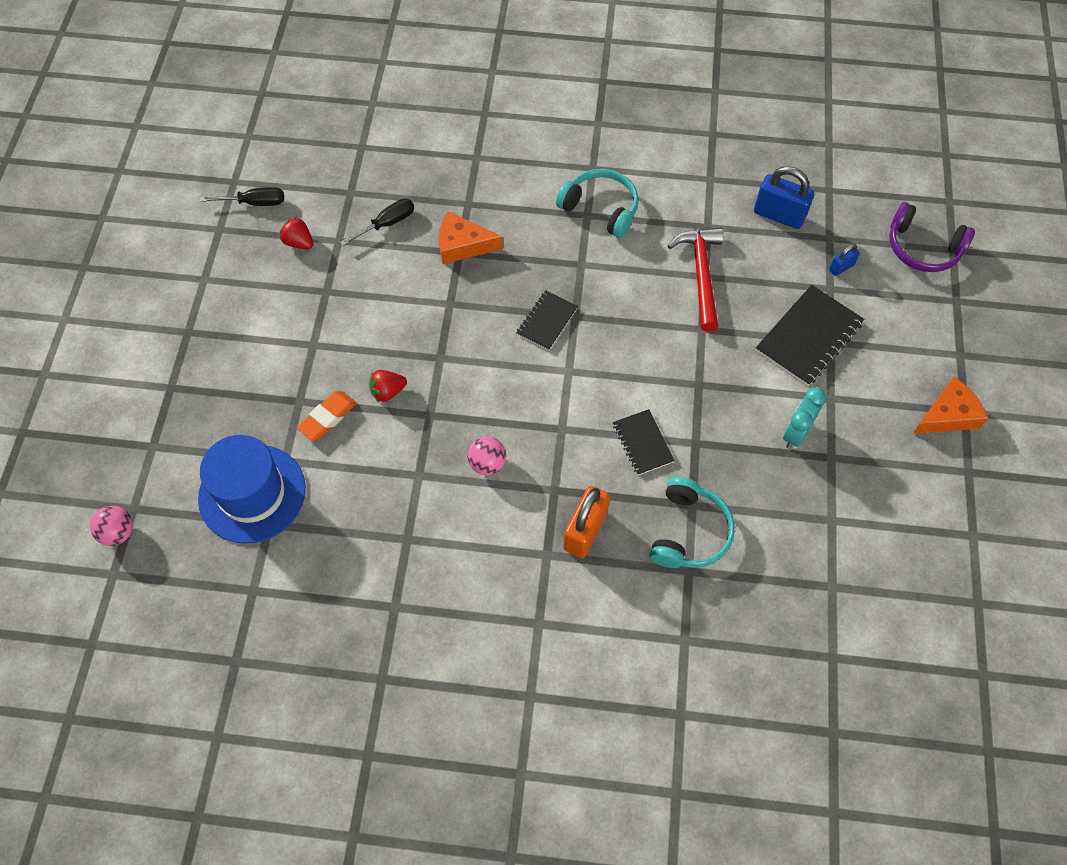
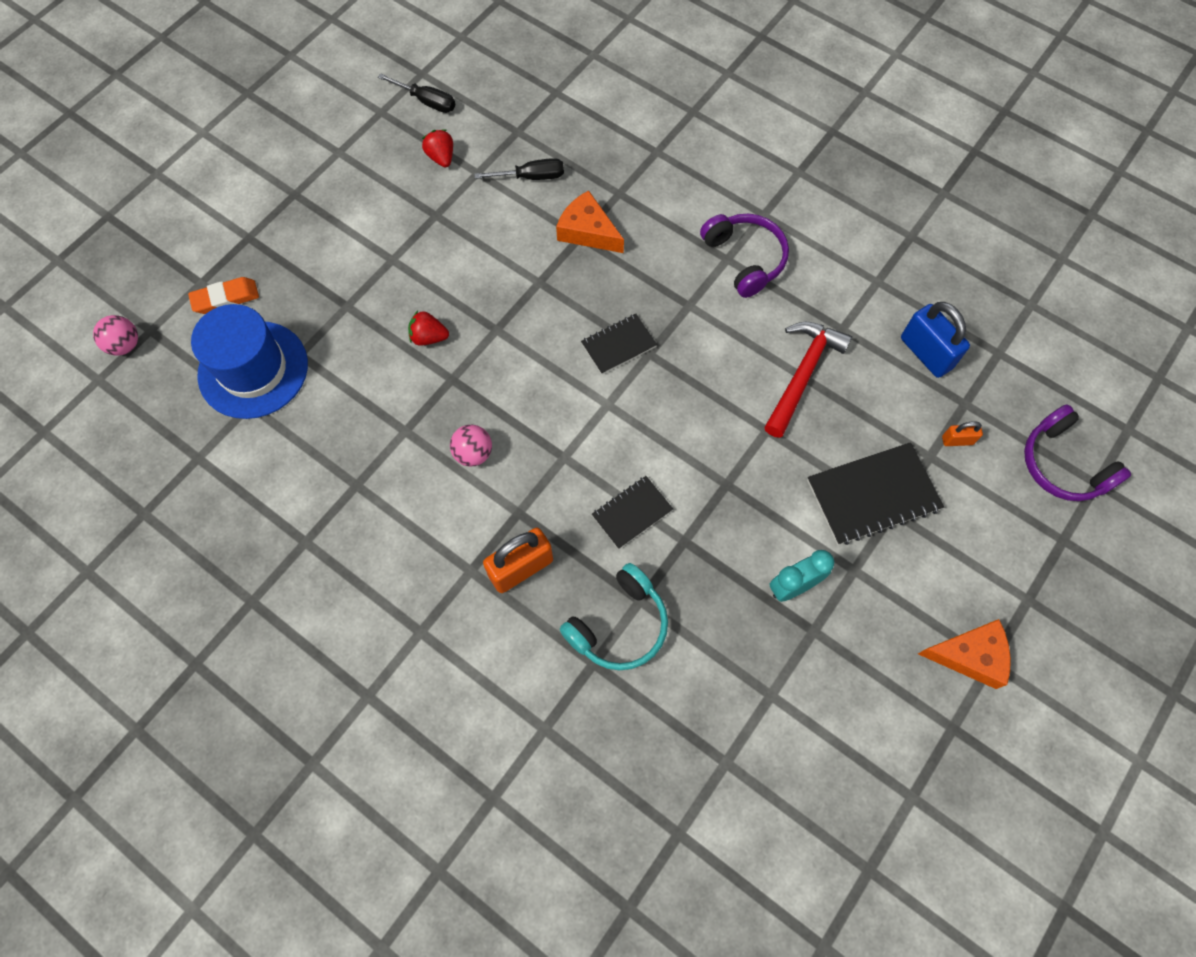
camera: 30 degrees right, 5 degrees up
(328, 418) = (361, 334): orange eraser -> orange eraser (226, 298)
(600, 209) = (744, 259): turquoise headphones -> purple headphones
(642, 443) = (632, 513): black notebook -> black notebook turned 45 degrees clockwise
(841, 267) = (957, 440): blue padlock -> orange padlock

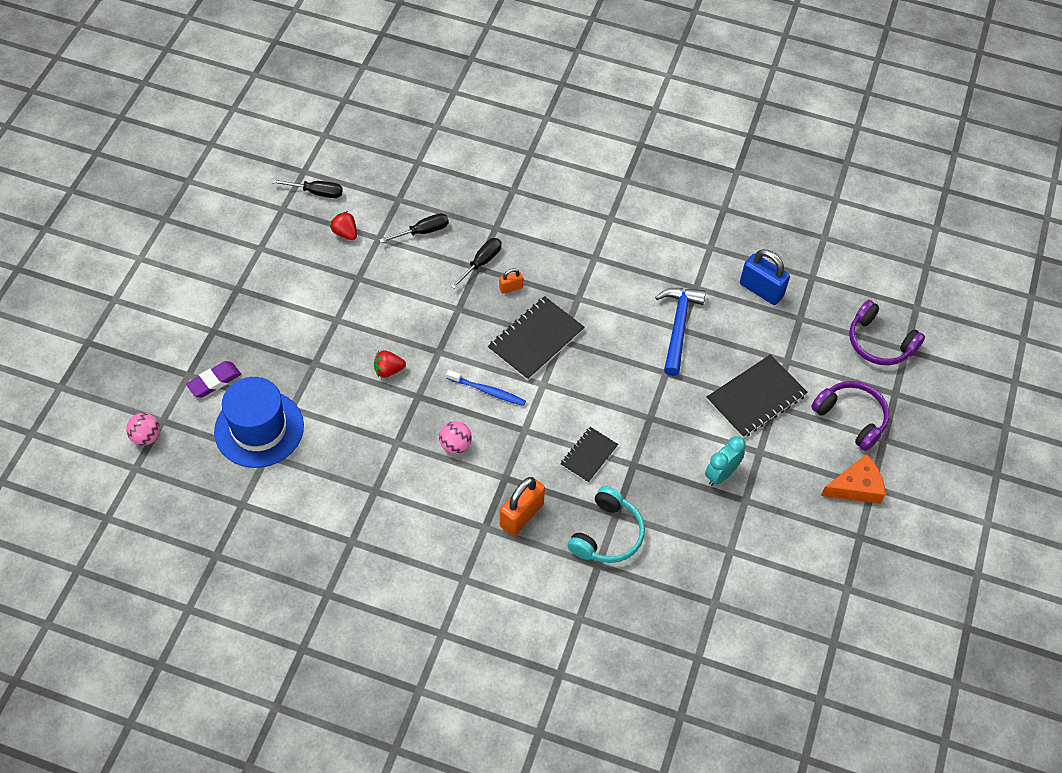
camera: 20 degrees left, 10 degrees down
(226, 298) = (214, 381): orange eraser -> purple eraser
(537, 395) = (487, 391): none -> blue toothbrush
(588, 231) = (482, 262): orange cheese -> black screwdriver
(618, 345) = (536, 340): black notebook -> black notebook, size x1.67
(744, 259) = (607, 254): purple headphones -> purple headphones (851, 418)
(802, 374) = (678, 327): red hammer -> blue hammer
(957, 440) = (802, 345): orange padlock -> orange padlock (511, 288)

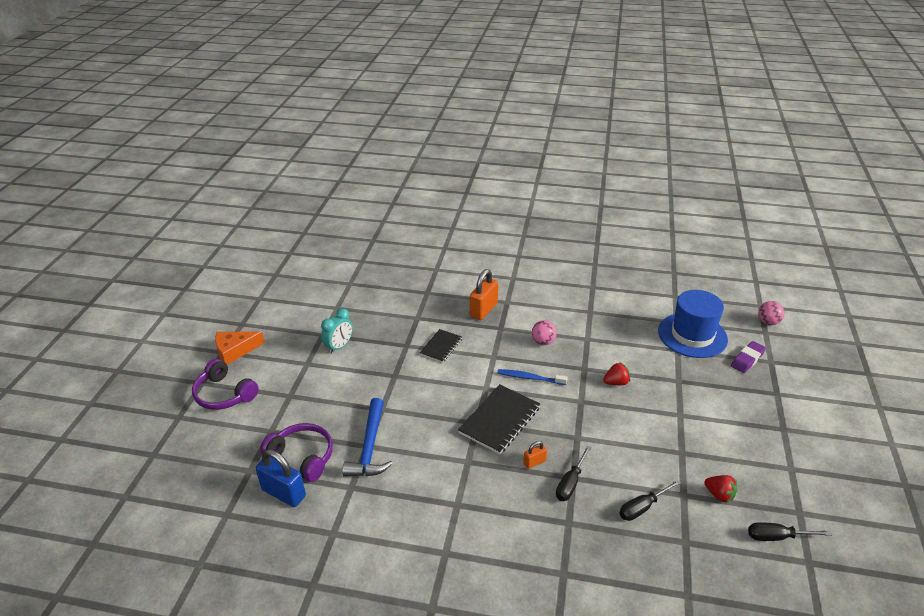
camera: 175 degrees right, 20 degrees down
(607, 534) = (422, 307): turquoise headphones -> none
(756, 398) = (304, 399): black notebook -> none
(879, 343) = (177, 457): purple headphones -> purple headphones (302, 457)

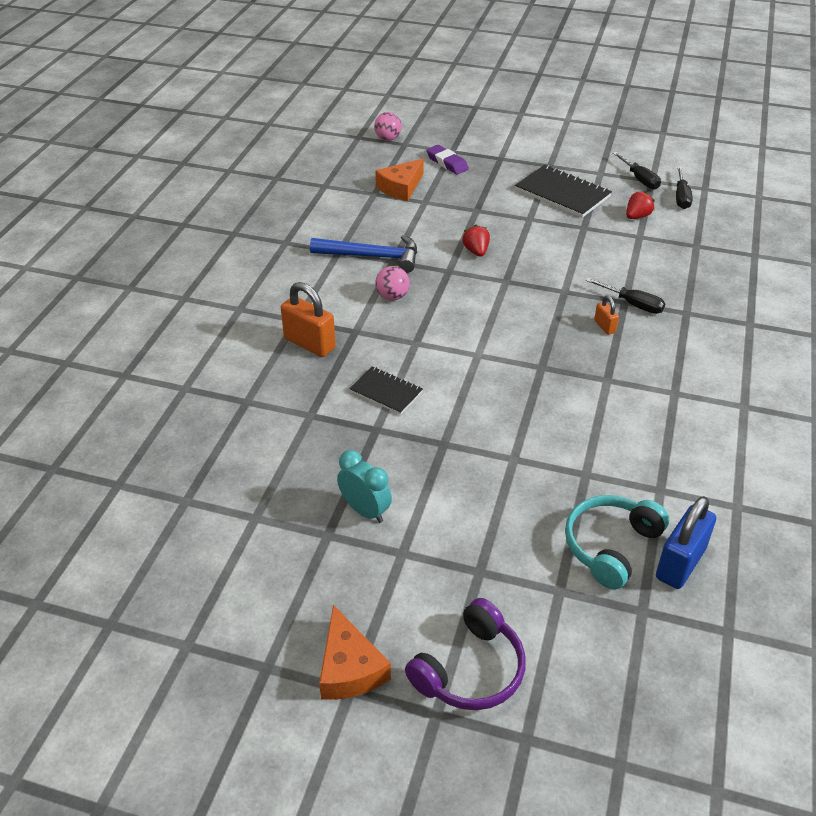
camera: 85 degrees left, 5 degrees up
(302, 457) = (611, 546): purple headphones -> turquoise headphones
(370, 447) = (588, 471): blue hammer -> blue hammer (372, 257)
(499, 420) = (537, 347): black notebook -> black notebook (562, 193)
(530, 378) = (461, 315): blue toothbrush -> none
(642, 508) = (659, 263): black screwdriver -> black screwdriver (640, 179)
(692, 335) = (401, 187): blue hat -> orange cheese

